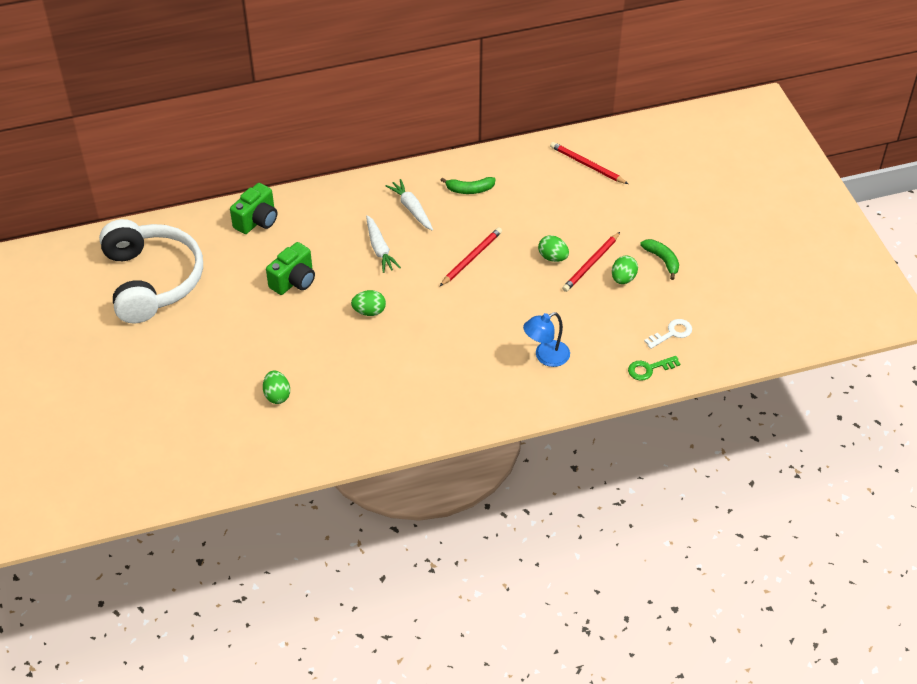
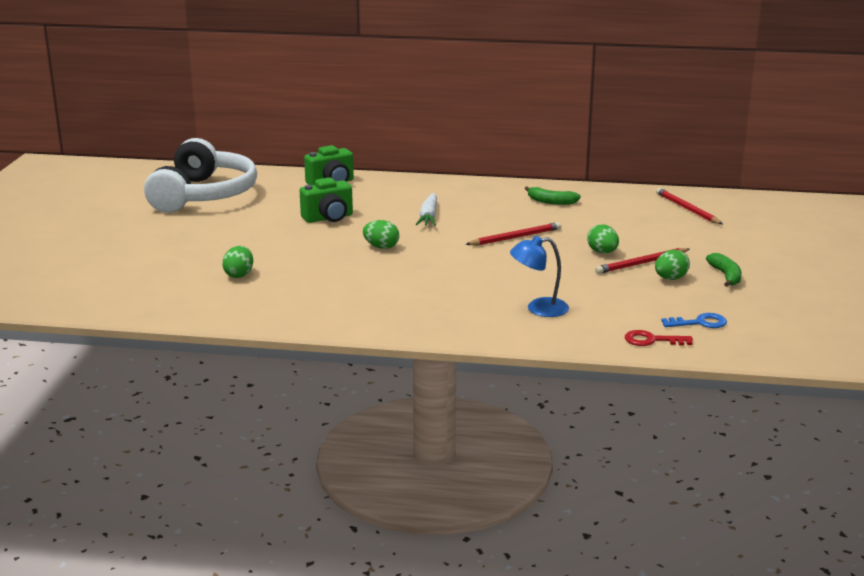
camera: 25 degrees right, 25 degrees down
(411, 209) = (482, 202): white carrot -> none
(649, 369) = (652, 340): green key -> red key
(672, 333) = (699, 323): white key -> blue key

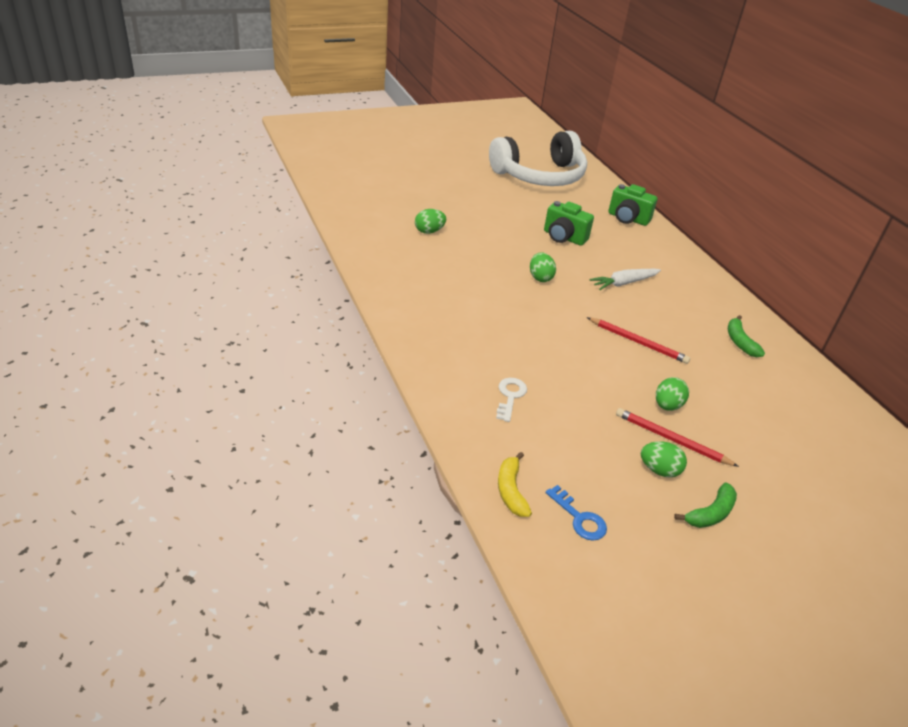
camera: 55 degrees right, 15 degrees up
(538, 308) = (510, 396): blue lamp -> white key
(652, 340) = (511, 491): red key -> yellow banana
(687, 209) = (843, 441): red pencil -> none

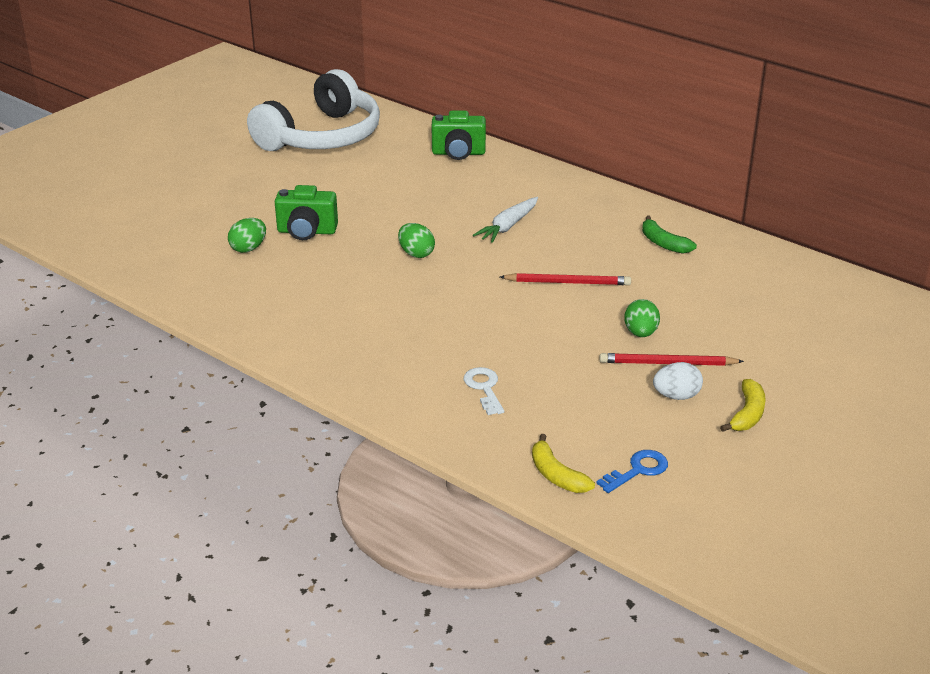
camera: 25 degrees left, 5 degrees down
(563, 237) = (406, 200): green camera -> green camera (306, 231)
(579, 518) = (638, 470): blue key -> blue key turned 60 degrees counterclockwise
(659, 470) = (676, 396): green egg -> white egg
(710, 513) = (747, 414): green banana -> yellow banana

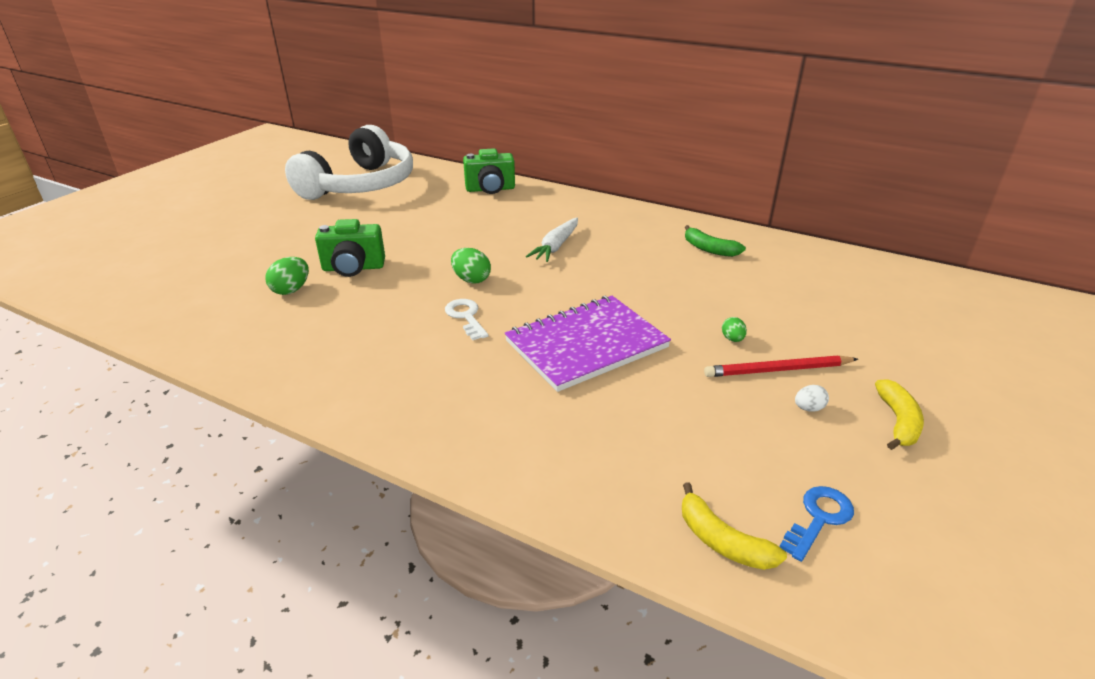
camera: 10 degrees left, 0 degrees up
(484, 388) = (588, 425): white key -> white key (466, 317)
(505, 324) = (586, 344): none -> purple notebook
(568, 282) = (635, 294): red pencil -> none
(640, 333) = (732, 339): green egg -> green egg, size x0.60
(676, 396) = (808, 408): white egg -> white egg, size x0.60

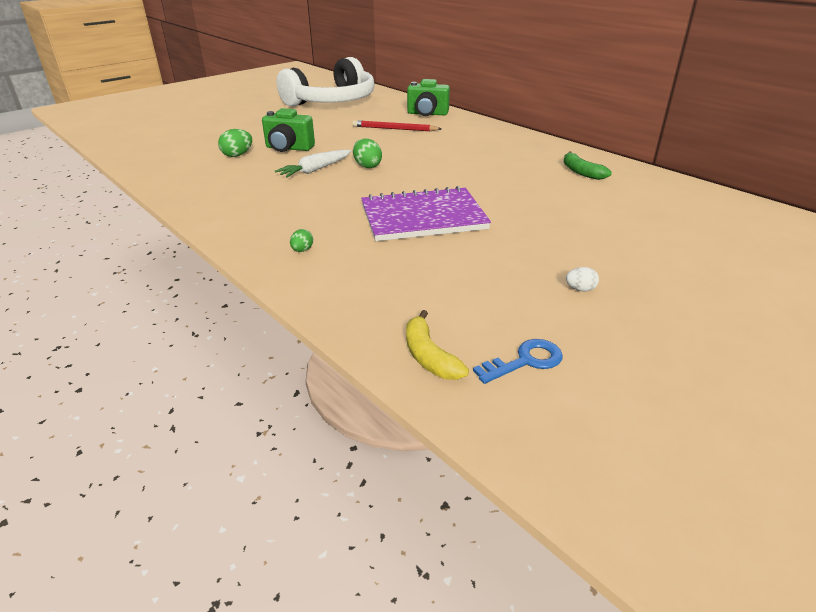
camera: 20 degrees right, 0 degrees up
(466, 317) = (345, 187): white key -> none
(556, 246) = (450, 154): white carrot -> white carrot (315, 170)
(732, 339) = (550, 233): green egg -> green egg (302, 250)
(777, 370) = (574, 259): red pencil -> red pencil (394, 129)
(898, 421) = (660, 314): yellow banana -> none

